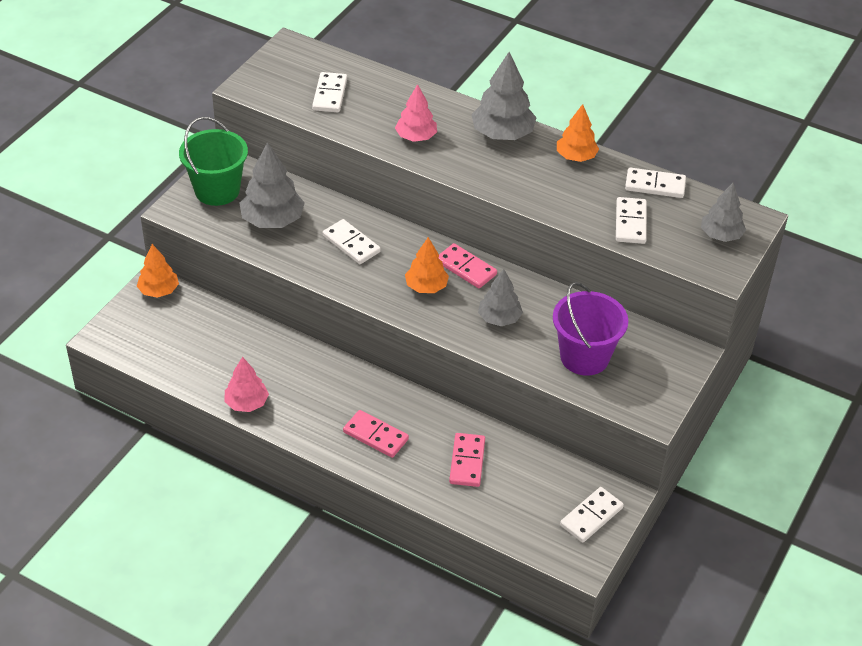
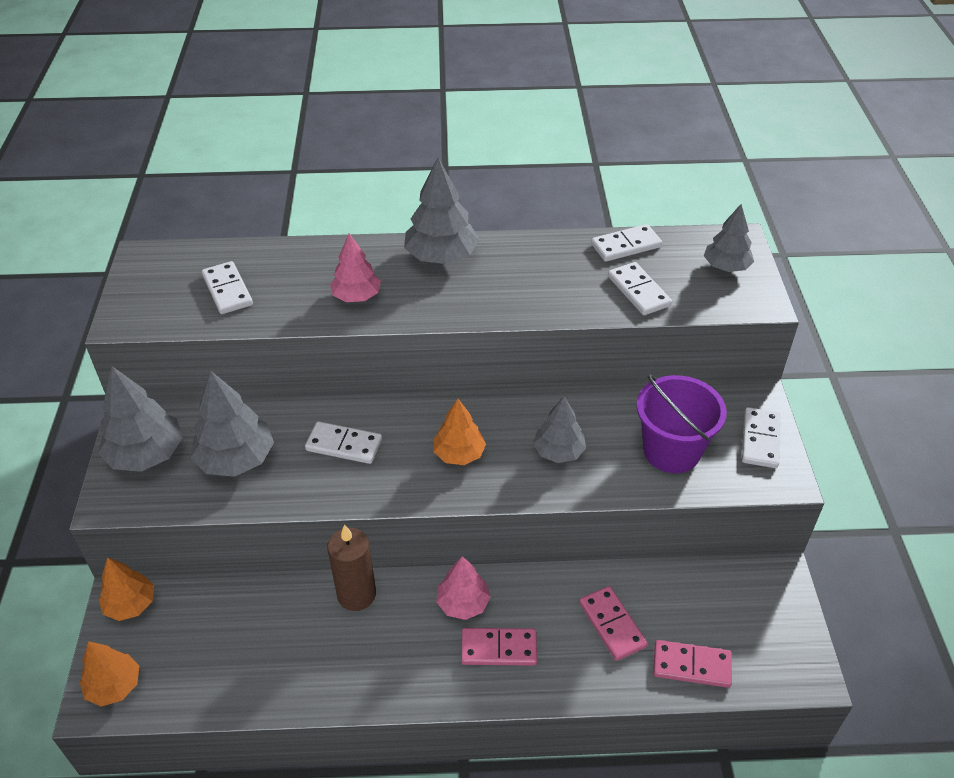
camera: 30 degrees left, 0 degrees up
(217, 190) = (146, 454): green bucket -> grey tree
(246, 403) = (330, 690): pink tree -> pink tree (463, 603)
(306, 356) = (356, 594): none -> brown candle
(466, 268) = (482, 414): pink domino -> pink domino (691, 665)
(576, 157) = (530, 249): orange tree -> orange tree (114, 686)
(591, 516) = (773, 616): white domino -> white domino (760, 440)

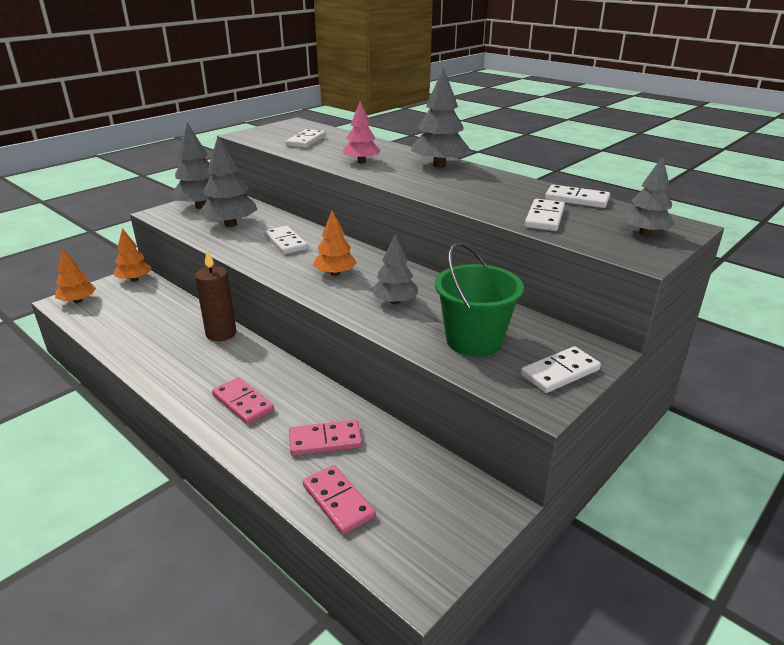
camera: 45 degrees right, 15 degrees down
(463, 603) = (262, 371): pink tree -> none
(612, 624) = (325, 440): pink domino -> pink domino turned 60 degrees clockwise
(671, 451) = (474, 340): purple bucket -> green bucket

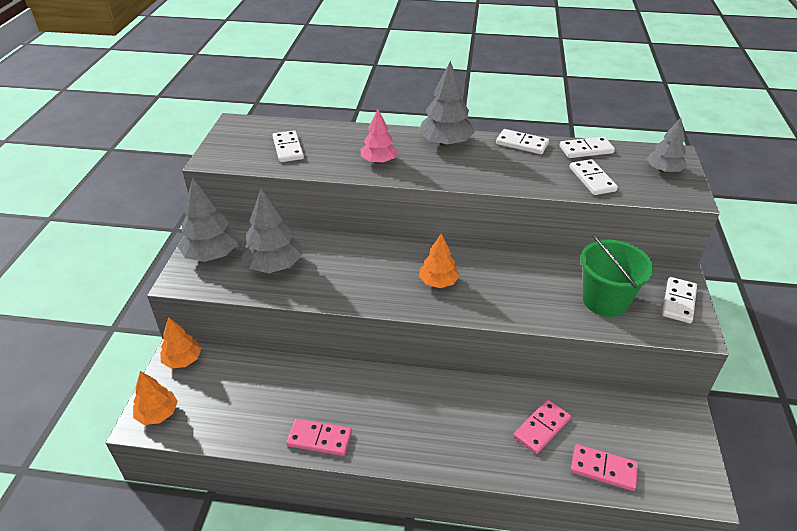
camera: 35 degrees left, 10 degrees up
(221, 333) = (346, 377): brown candle -> none
(243, 403) = (448, 432): pink domino -> pink domino (319, 439)
(285, 242) = (353, 266): white domino -> white domino (521, 144)
(395, 301) = (515, 290): grey tree -> none

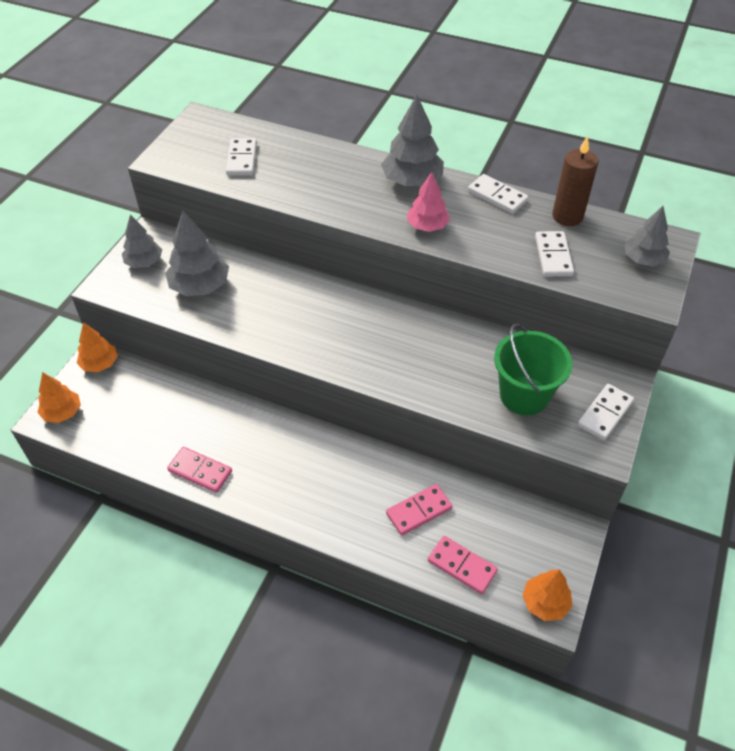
camera: 15 degrees right, 10 degrees up
(212, 254) = (144, 262): grey tree -> grey tree, size x0.65
(379, 161) = (329, 192): pink tree -> pink tree (427, 226)
(438, 282) = (357, 338): orange tree -> orange tree (545, 602)
(586, 150) = (567, 216): white domino -> brown candle

